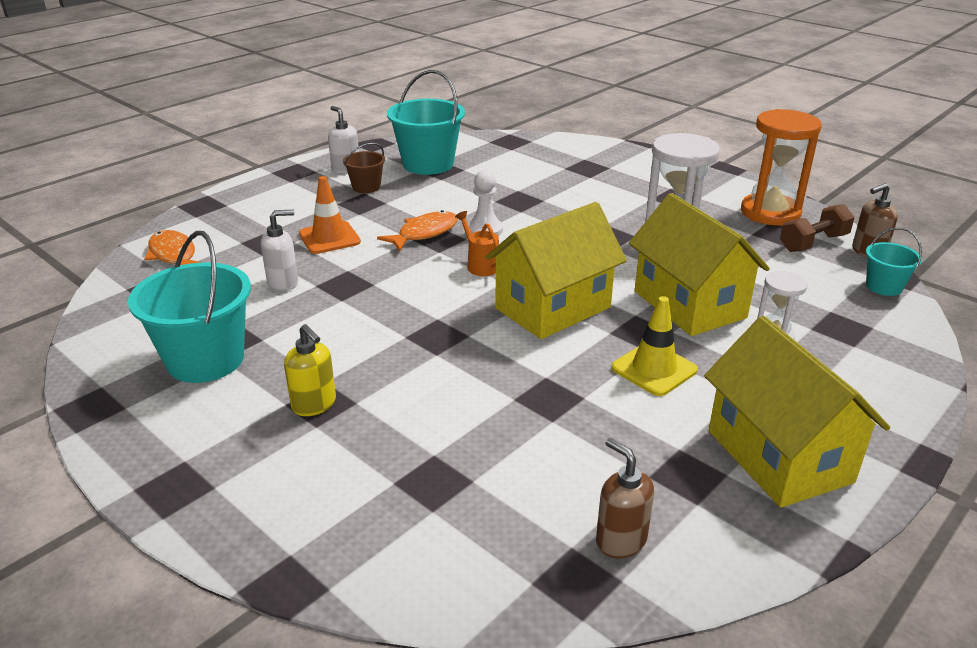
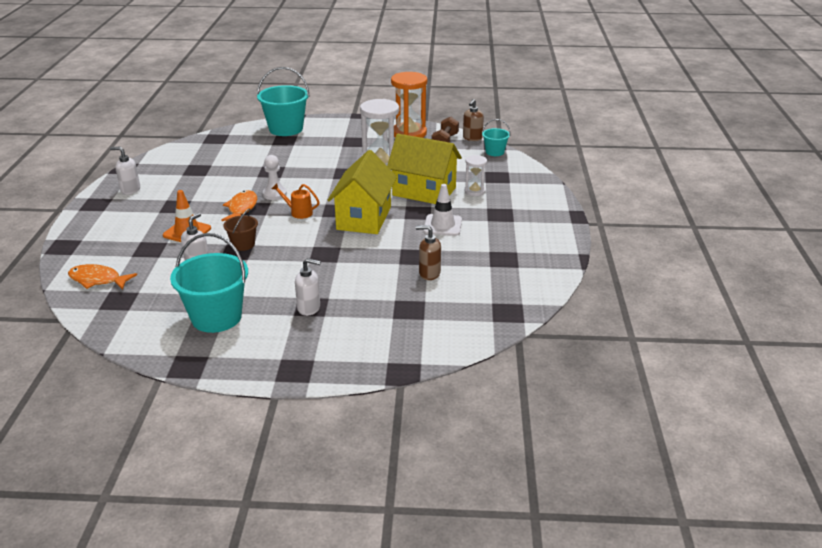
camera: 40 degrees left, 0 degrees up
(314, 405) = (309, 308): yellow soap dispenser -> white soap dispenser
(366, 187) = (163, 196): brown bucket -> brown bucket (243, 244)
(428, 164) = (183, 169): turquoise bucket -> turquoise bucket (286, 129)
(620, 540) = (506, 292): brown soap dispenser -> brown soap dispenser (429, 273)
(654, 369) = (442, 225): yellow traffic cone -> white traffic cone
(779, 456) = (527, 237): yellow house -> none

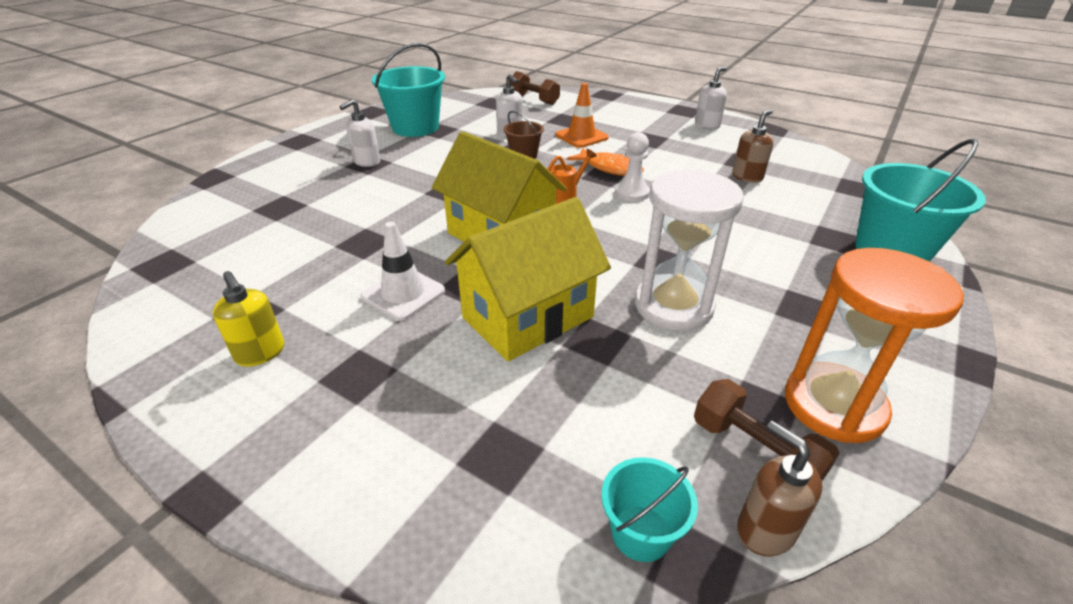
camera: 120 degrees right, 5 degrees up
(97, 280) = (534, 99): orange fish -> brown dumbbell
(429, 273) = (314, 240): brown soap dispenser -> brown soap dispenser (747, 177)
(474, 191) = (470, 382): white hourglass -> none
(518, 241) = (260, 353): none -> yellow soap dispenser

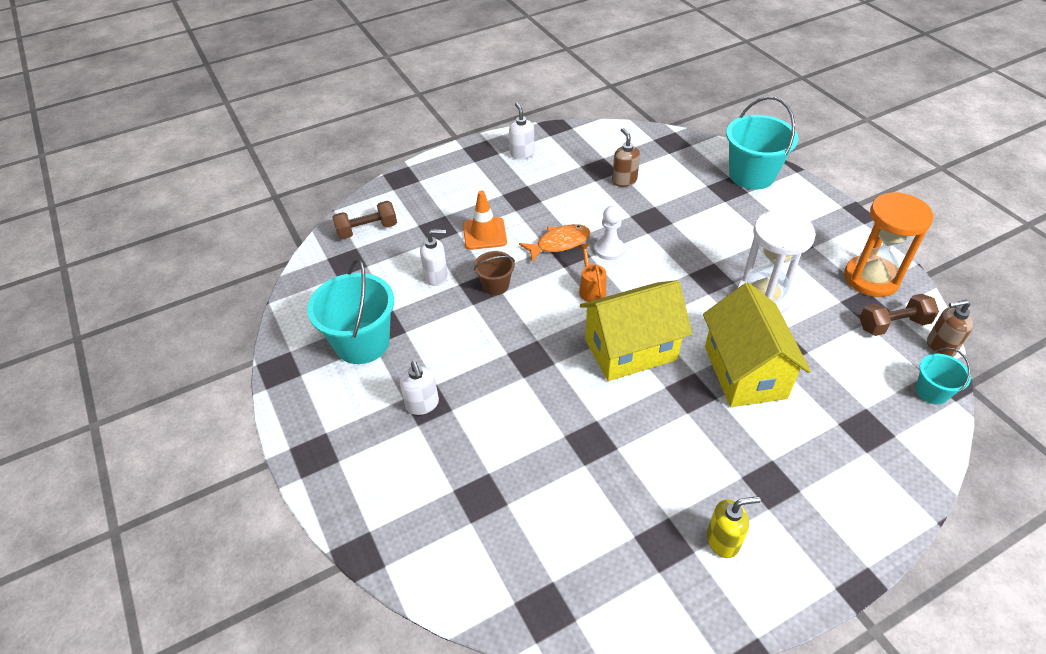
camera: 60 degrees left, 10 degrees up
(403, 294) = (684, 434): white traffic cone -> none

